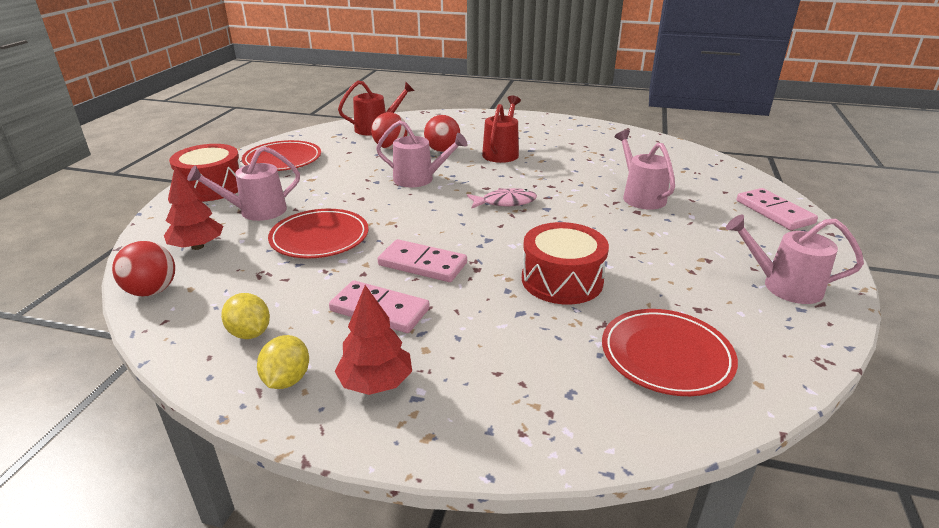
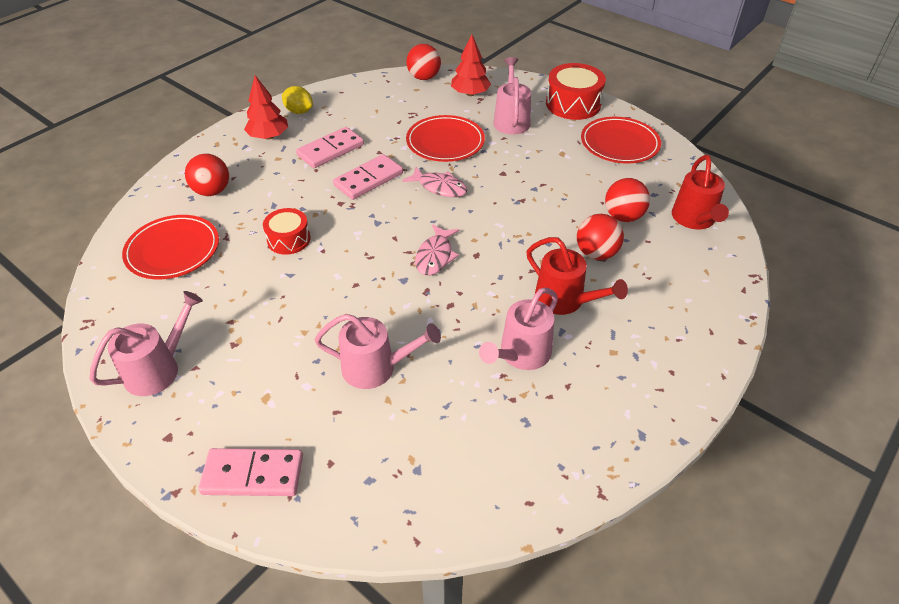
camera: 115 degrees right, 15 degrees up
(250, 333) = (350, 104): yellow lemon -> none
(406, 222) = (439, 187): none -> pink fish
(419, 179) = (524, 215): pink watering can -> pink watering can (521, 354)
(541, 378) = (212, 191): none -> red ball
(562, 280) = (289, 239): red drum -> red drum, size x0.63

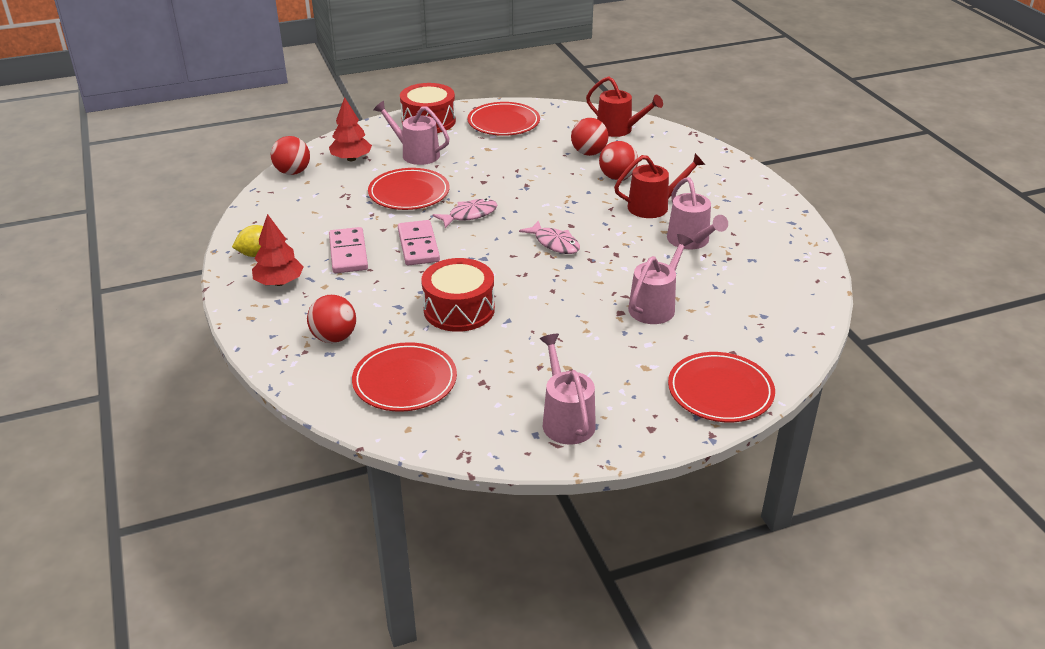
camera: 60 degrees left, 10 degrees down
(253, 475) = (720, 391): pink domino -> red plate
(289, 239) = (459, 309): red drum -> red drum, size x1.59

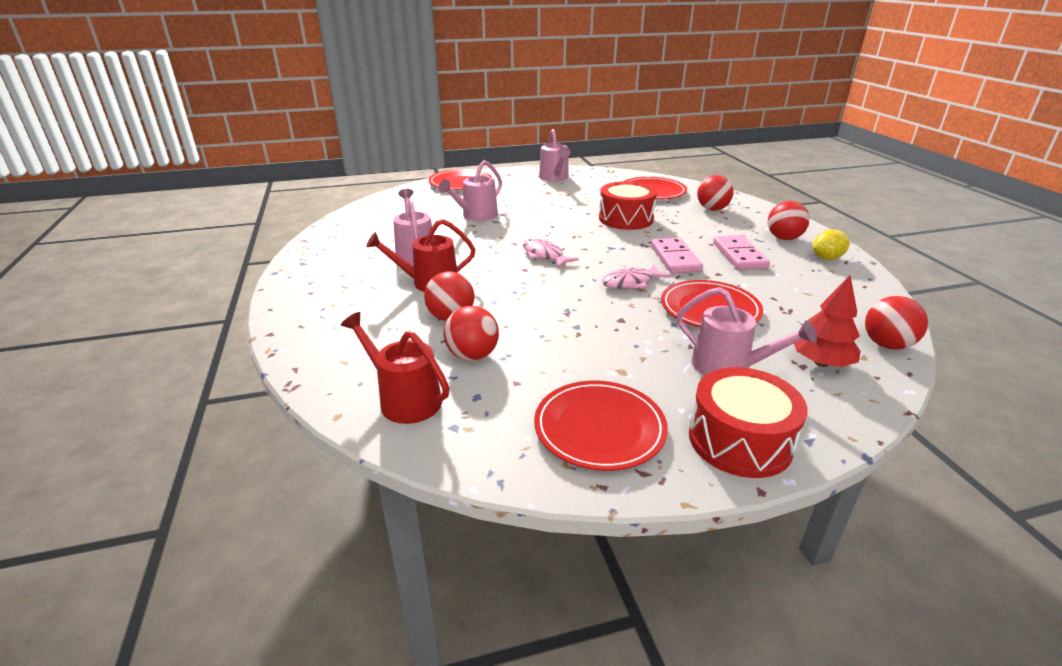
camera: 175 degrees left, 5 degrees down
(279, 282) = (783, 238): red tree -> red ball

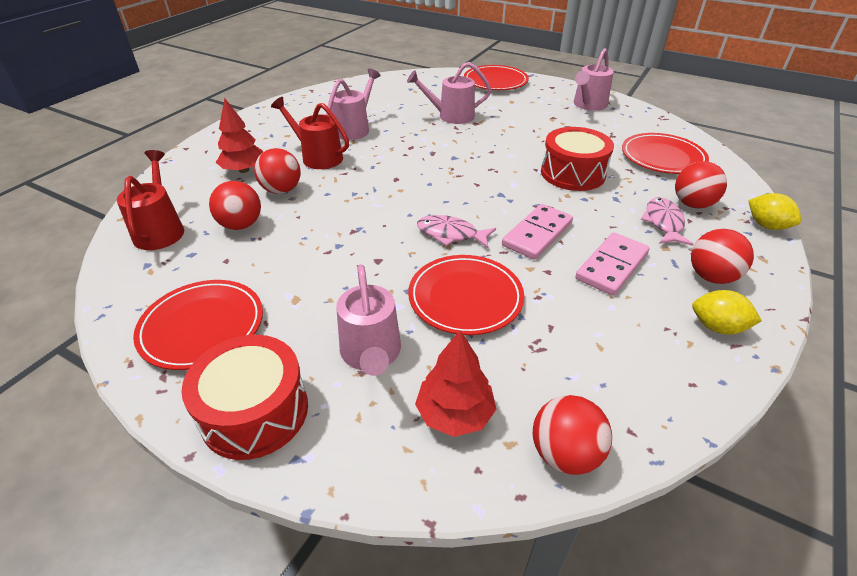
camera: 45 degrees right, 10 degrees up
(380, 321) = (244, 170): none -> red tree
(544, 255) = (433, 174): pink fish -> pink fish (663, 223)
(758, 205) = (766, 225): none -> yellow lemon

